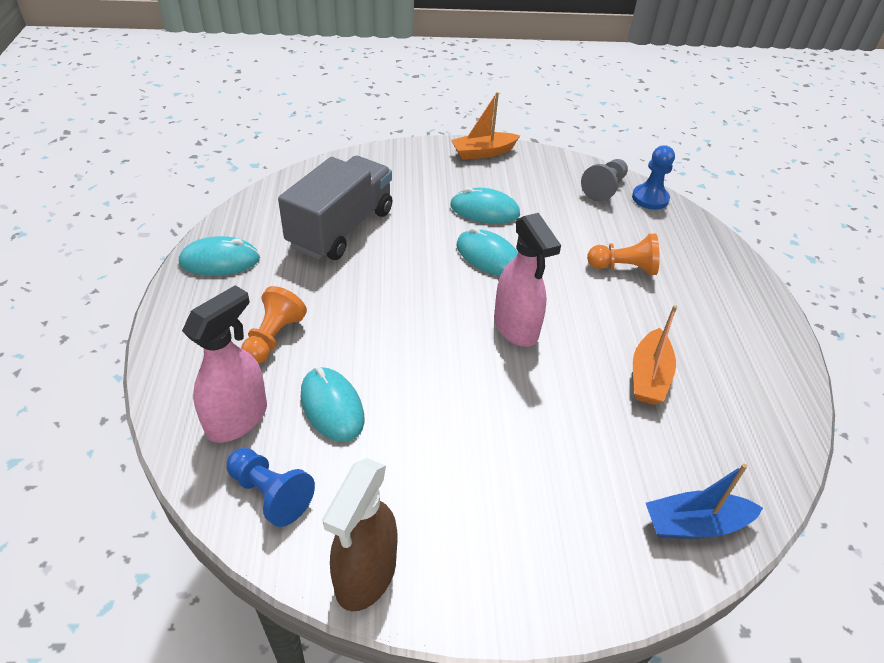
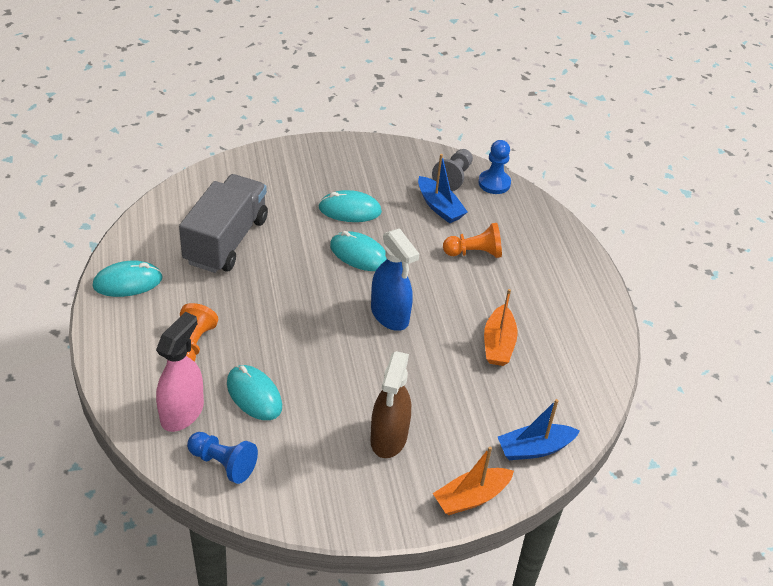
camera: 10 degrees left, 0 degrees up
(365, 575) = (305, 508): brown spray bottle -> brown spray bottle (388, 438)
(483, 152) = (340, 150): orange boat -> orange boat (471, 497)
(516, 328) = (390, 315): pink spray bottle -> blue spray bottle
(586, 216) = (439, 207): none -> blue boat

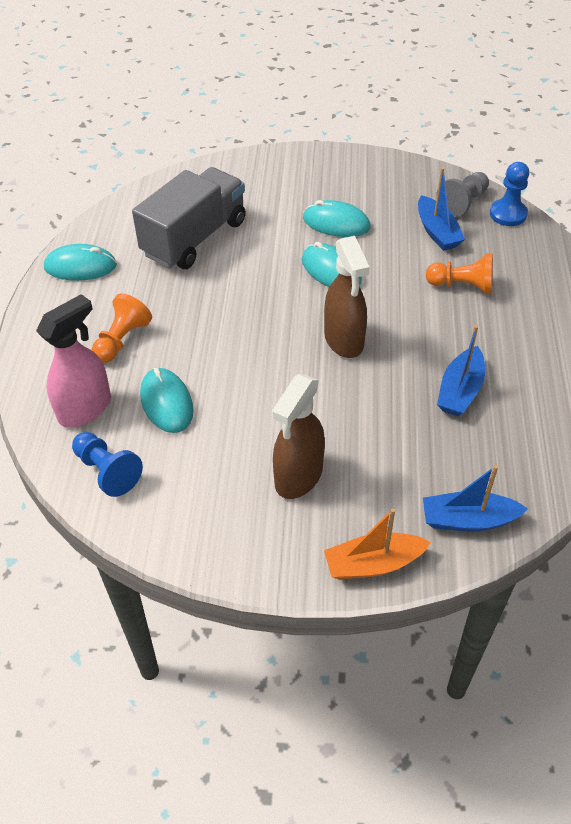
camera: 20 degrees right, 5 degrees up
(390, 315) = (344, 340): blue spray bottle -> brown spray bottle
(498, 344) = (460, 391): orange boat -> blue boat

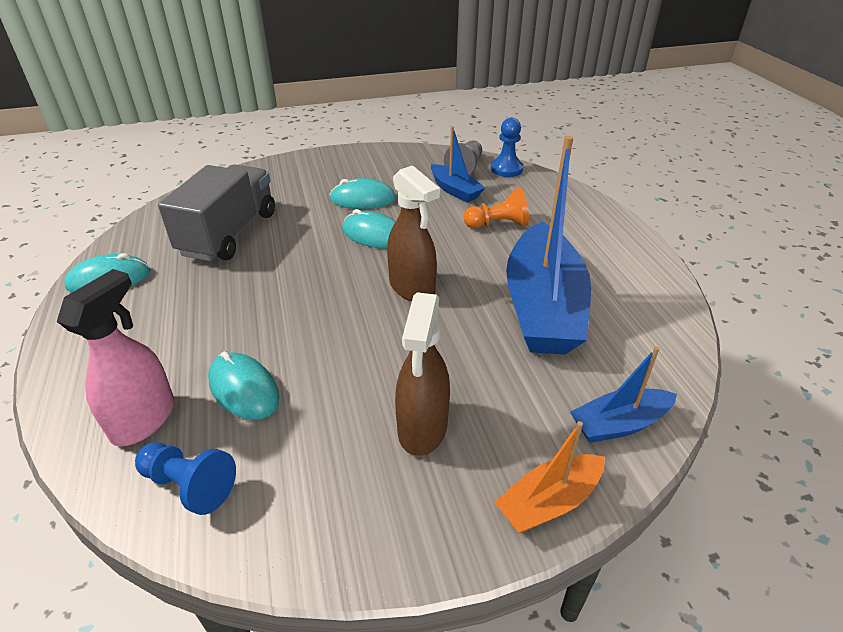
camera: 20 degrees left, 10 degrees down
(122, 340) = (173, 338): orange pawn -> none
(460, 391) = (543, 307): blue boat -> blue boat, size x2.04

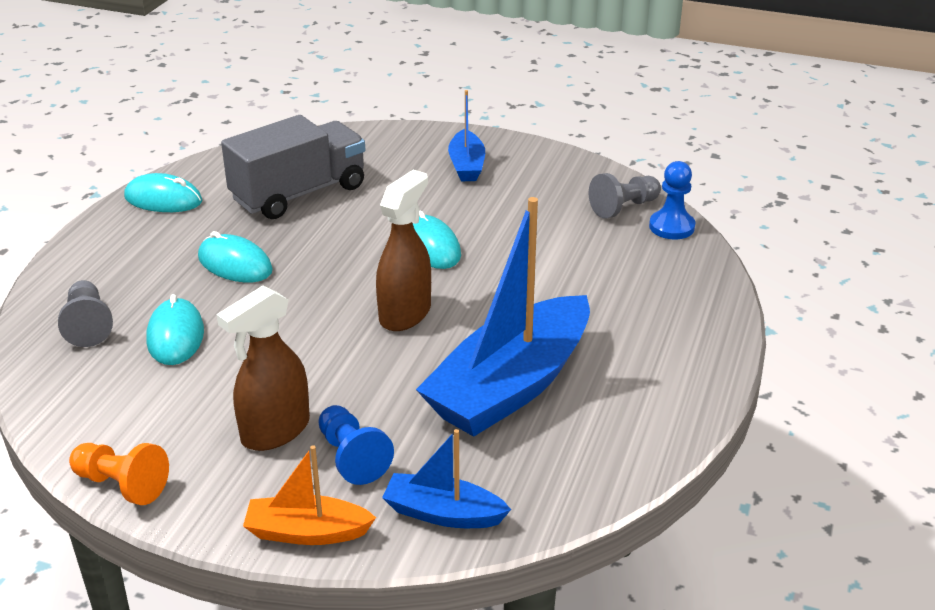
camera: 35 degrees right, 5 degrees down
(144, 419) = (88, 325): pink spray bottle -> grey pawn
(189, 485) = (75, 386): blue pawn -> blue pawn (352, 457)
(363, 199) = (464, 204): turquoise mouse -> turquoise mouse (235, 264)
(412, 288) = (405, 314): brown spray bottle -> brown spray bottle turned 150 degrees counterclockwise
(455, 190) = (576, 230): blue boat -> blue boat (466, 165)
(498, 224) = (574, 286): orange pawn -> orange pawn (122, 485)

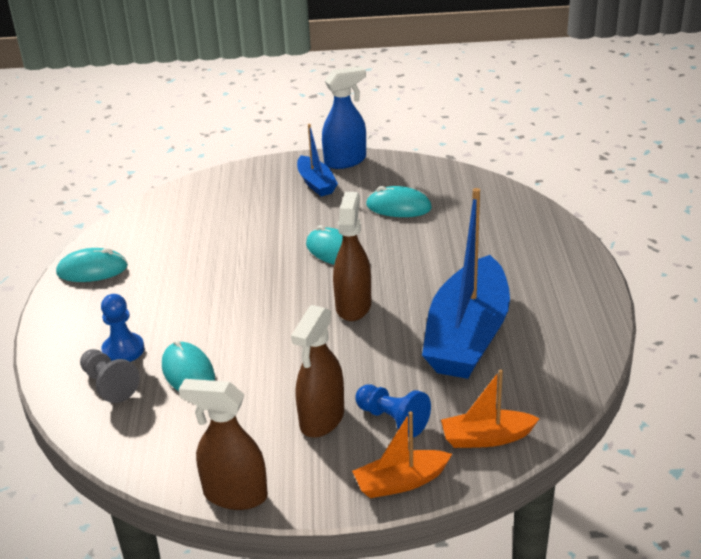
camera: 20 degrees left, 0 degrees up
(122, 485) = (234, 494): orange pawn -> brown spray bottle
(235, 264) = (192, 305): turquoise mouse -> turquoise mouse (398, 207)
(299, 193) = (201, 237): grey truck -> none
(443, 513) = (486, 438): blue boat -> orange boat
(518, 148) = (345, 161): none -> blue spray bottle
(624, 207) = (453, 186): grey pawn -> none
(671, 227) = (497, 192): blue pawn -> blue pawn (123, 350)

